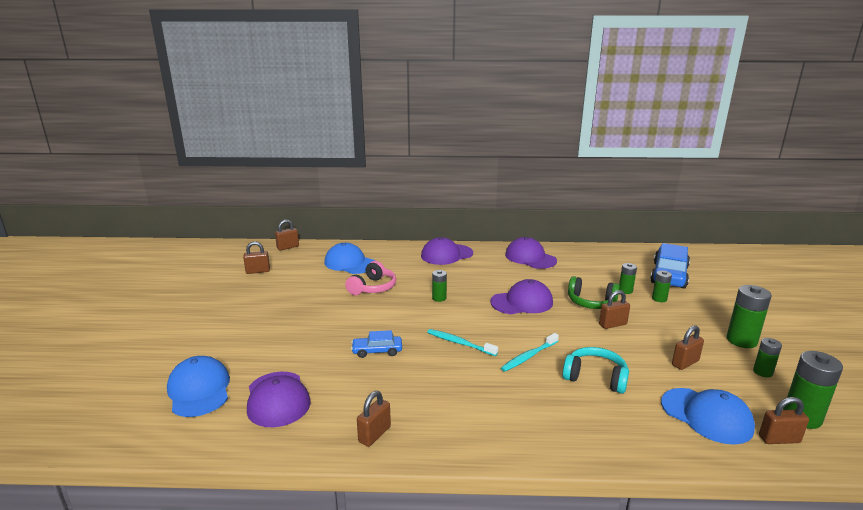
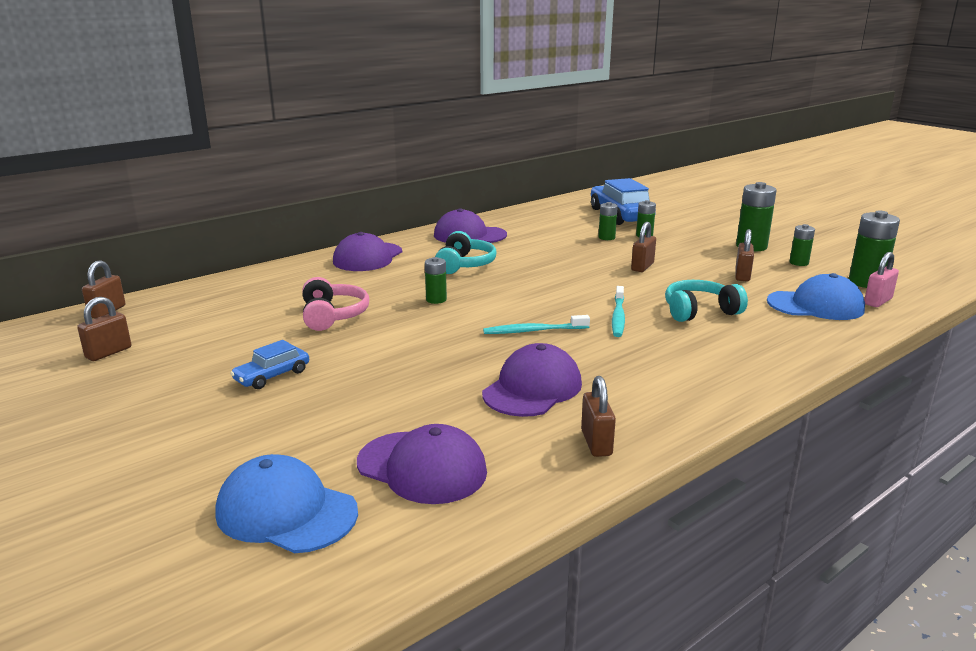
camera: 40 degrees left, 0 degrees up
(350, 263) = (249, 301): blue cap -> none
(377, 351) = (457, 372): blue car -> blue car (272, 376)
(493, 279) = (464, 265): none -> turquoise headphones
(522, 302) = (531, 275): purple cap -> purple cap (532, 388)
(591, 302) = (594, 255): green headphones -> none
(779, 439) = (877, 301): brown padlock -> pink padlock

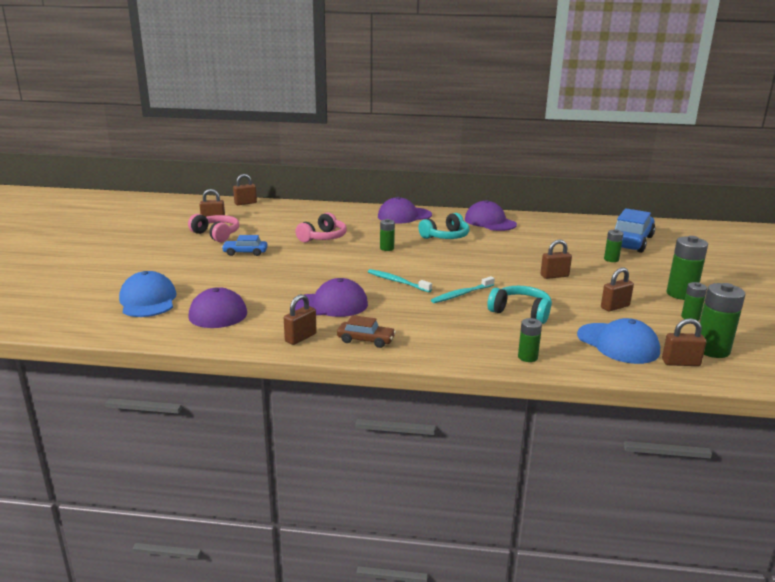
camera: 45 degrees right, 0 degrees up
(165, 370) = (216, 234): none -> pink headphones
(606, 237) = (578, 251): green battery -> green battery (527, 357)
(657, 407) = (366, 340): none -> brown car
(877, 301) = (680, 363): pink padlock -> brown padlock

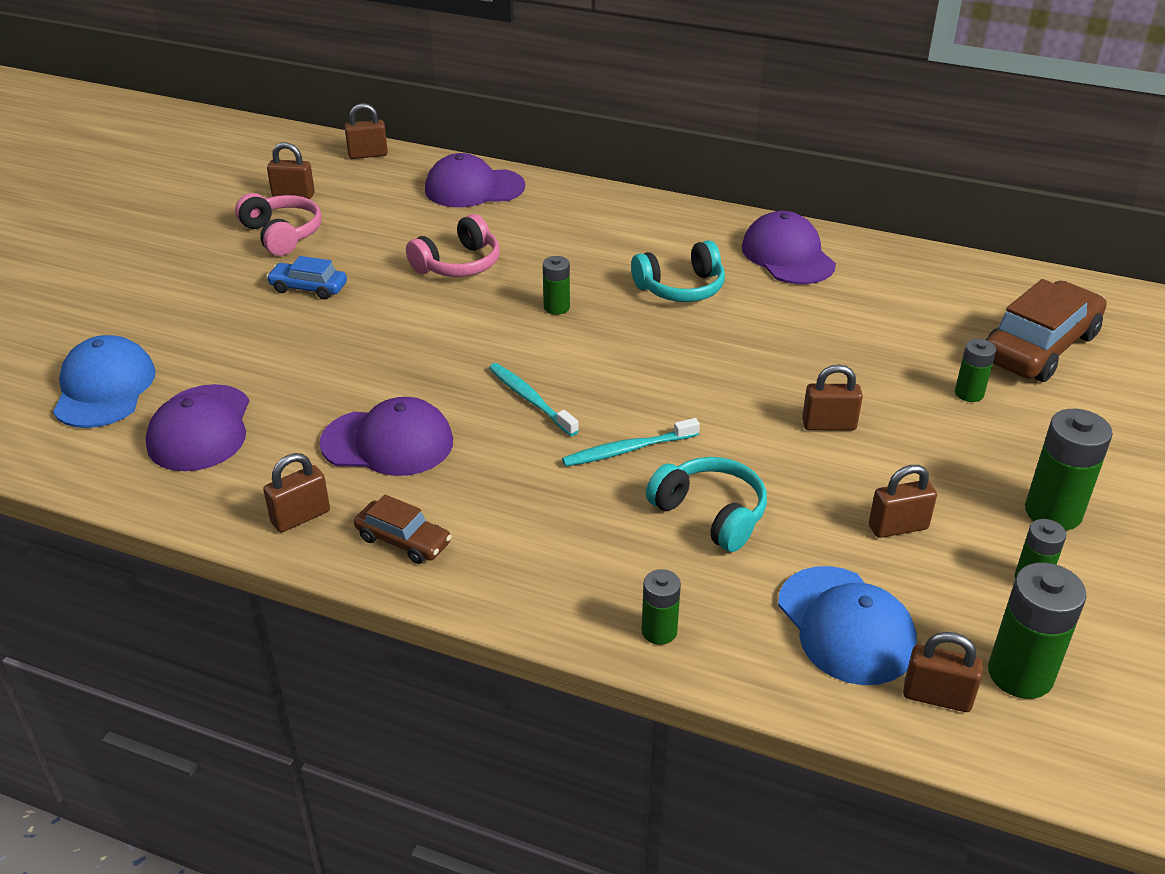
camera: 15 degrees right, 15 degrees up
(404, 216) = (633, 220): purple cap -> purple cap (474, 188)
(630, 242) = (1039, 347): blue car -> brown car

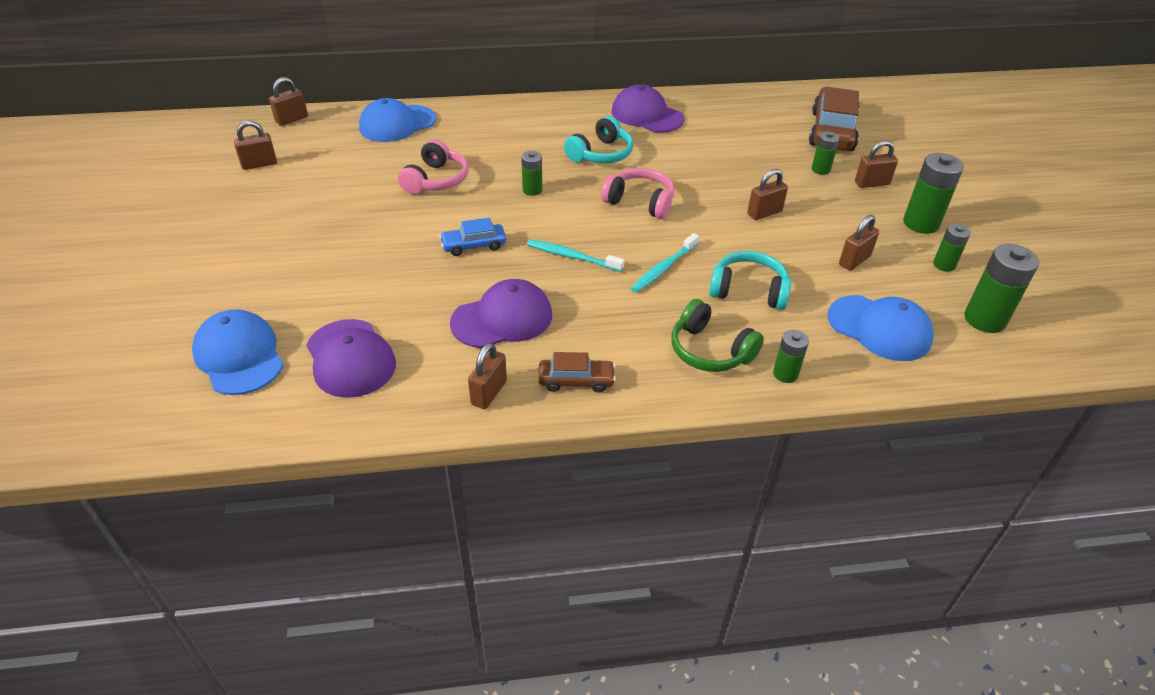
camera: 30 degrees left, 5 degrees up
(282, 234) = (278, 196): pink headphones -> pink headphones (640, 202)
(308, 288) = (338, 229): blue car -> blue car (473, 245)
(474, 188) = (397, 124): purple cap -> blue cap
(591, 567) = (710, 350): none -> green headphones
(937, 697) = (958, 349): brown padlock -> brown padlock (872, 183)

